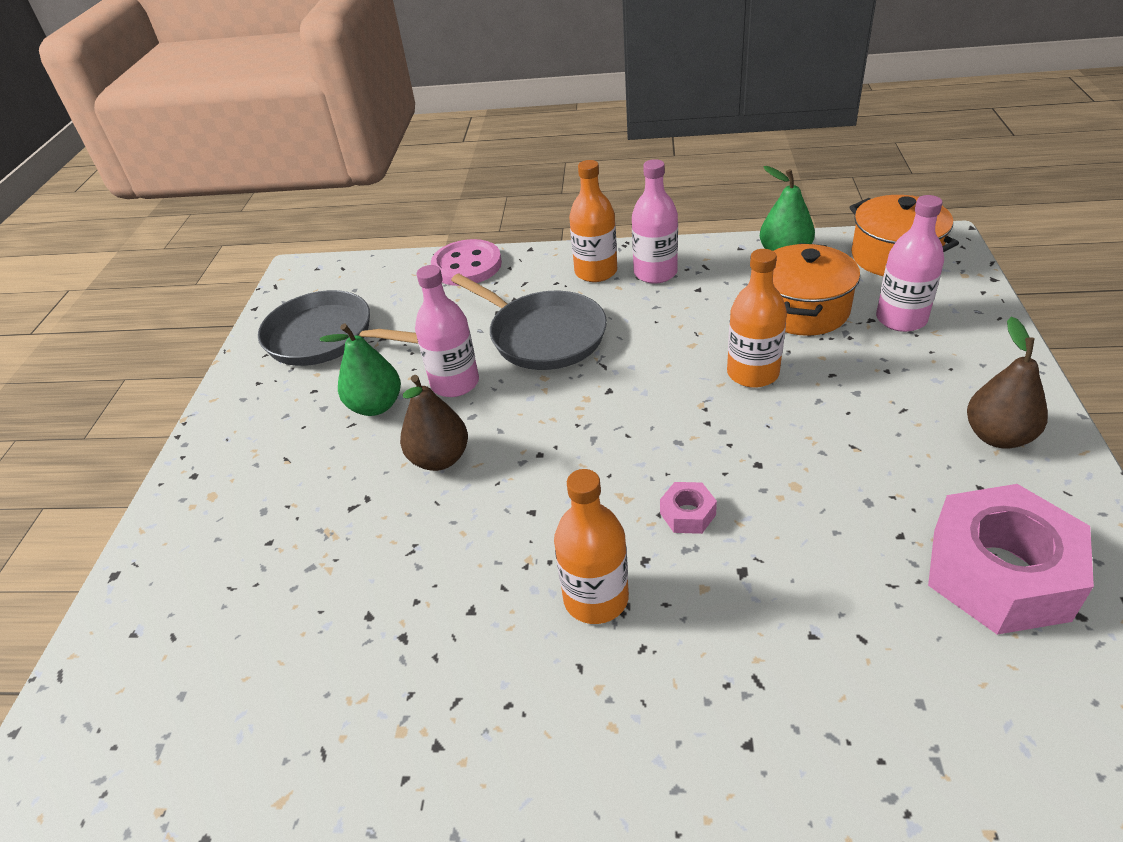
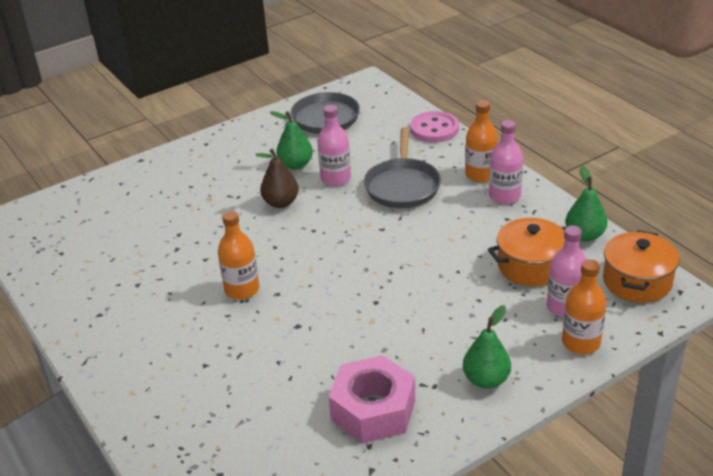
camera: 50 degrees right, 5 degrees down
(687, 514) = (318, 294): pink nut -> none
(752, 373) = (448, 271): orange bottle -> orange bottle (581, 343)
(997, 436) = (486, 380): brown pear -> green pear

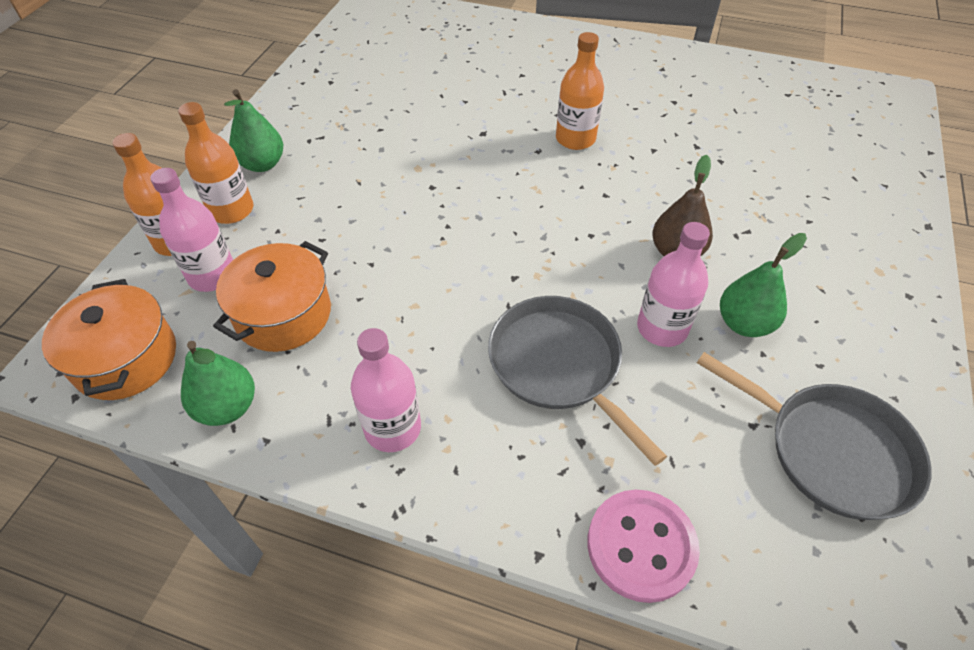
camera: 140 degrees right, 15 degrees up
(373, 410) = (348, 103): pink nut -> none
(480, 175) = (463, 459): orange bottle -> orange bottle (231, 210)

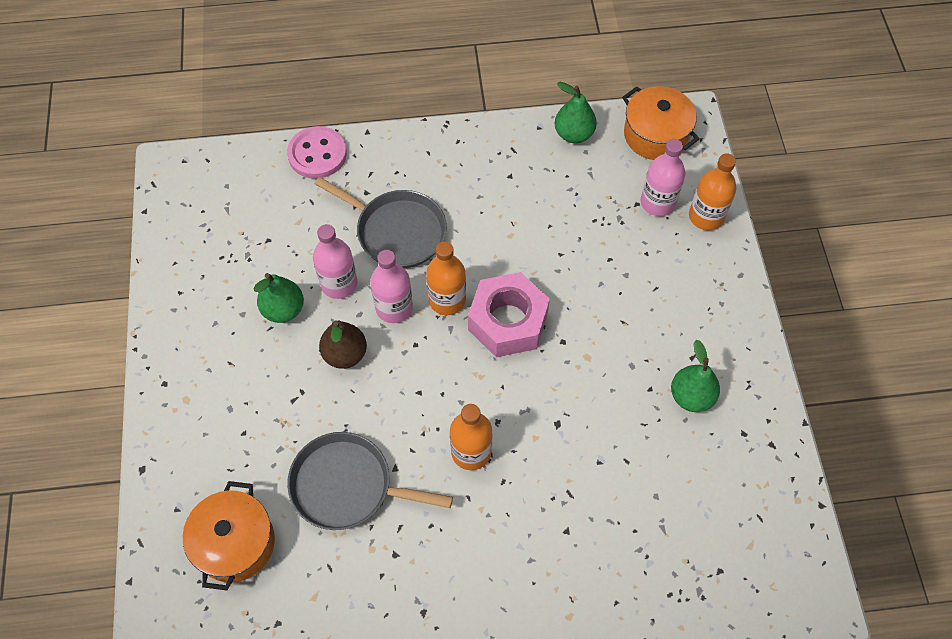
camera: 155 degrees right, 10 degrees up
(231, 210) = (694, 256): orange bottle -> orange bottle (447, 300)
(262, 164) = (712, 307): green pear -> green pear (691, 396)
(283, 314) = (588, 196): orange pot -> orange pot (235, 543)
(392, 428) = (475, 159): pink bottle -> pink bottle (394, 307)
(477, 221) = (507, 321): none -> pink nut
(832, 451) = (219, 242): grey pan -> grey pan (347, 486)

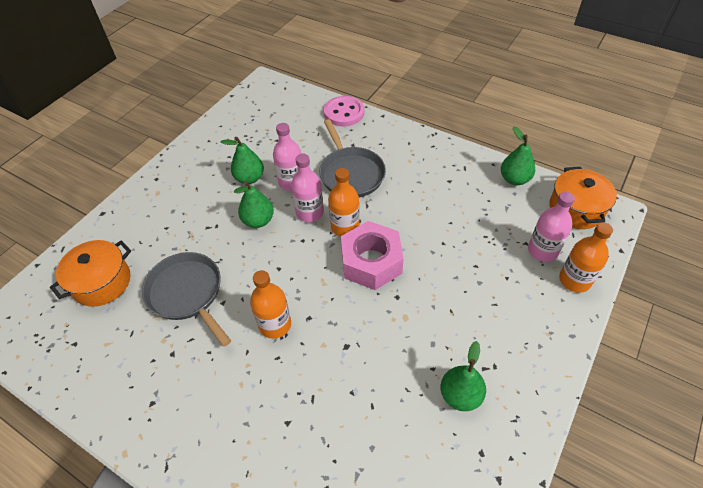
camera: 40 degrees right, 10 degrees down
(345, 354) = (258, 221): brown pear -> green pear

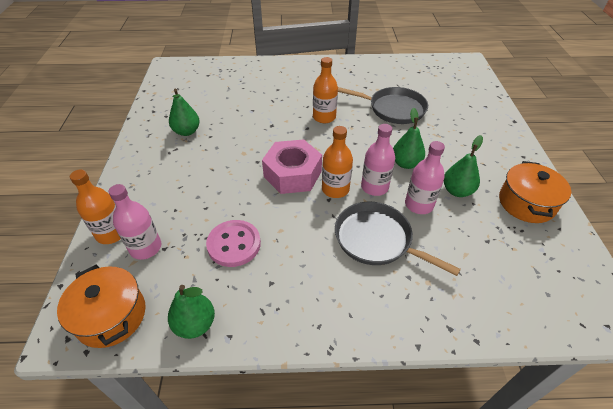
camera: 145 degrees right, 5 degrees down
(102, 282) = (448, 94): orange pot -> orange pot (526, 203)
(344, 113) = (466, 322): pink button -> pink button (234, 244)

